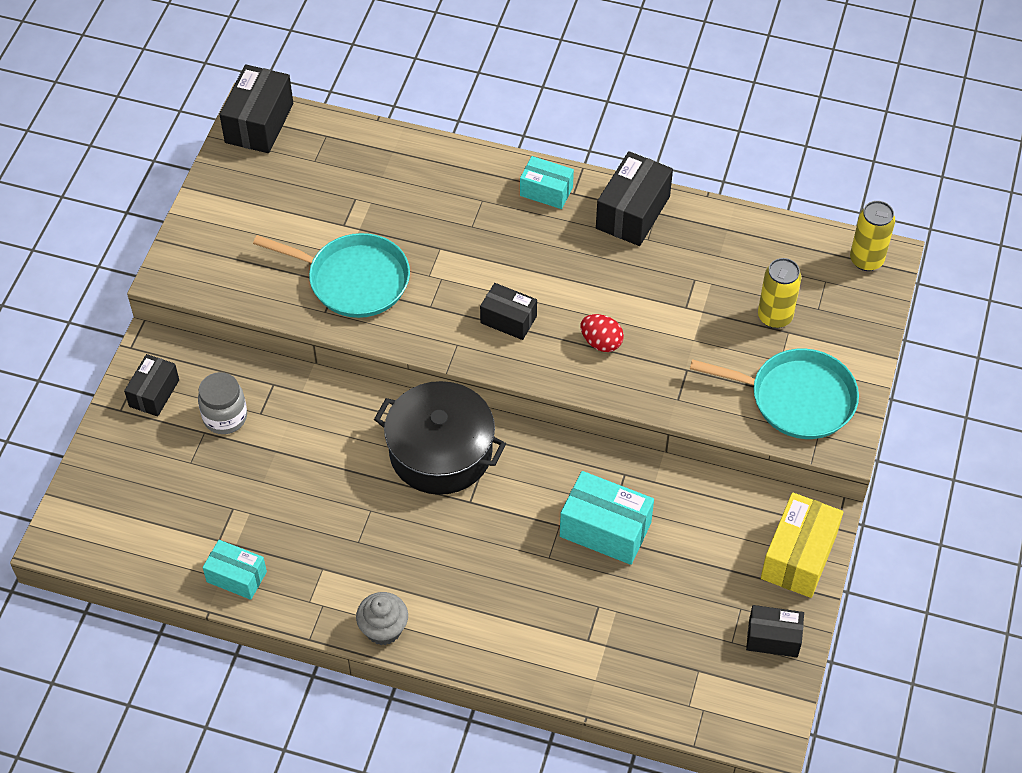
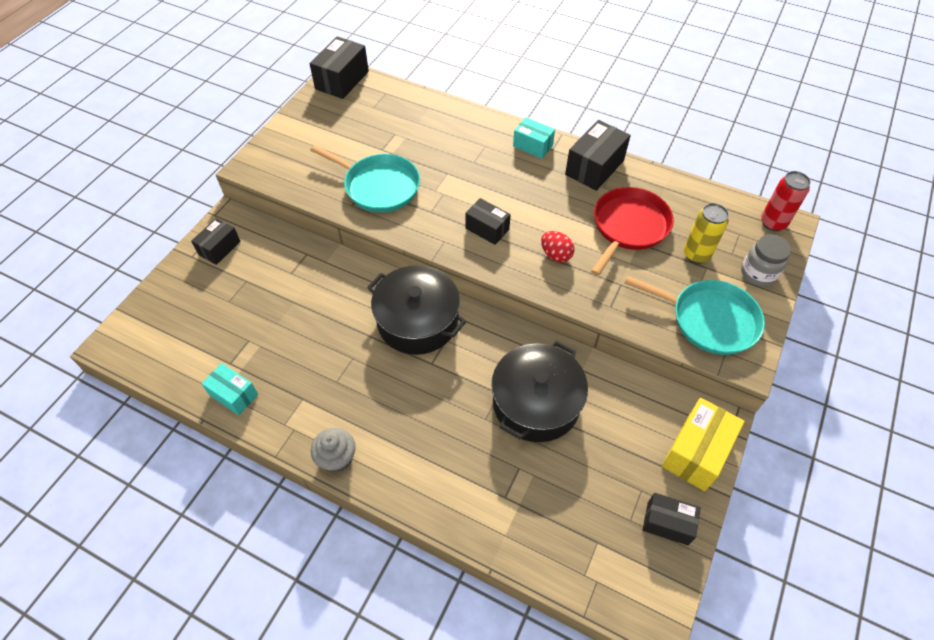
camera: 10 degrees right, 0 degrees up
(225, 417) = (264, 272): grey jar -> grey jar (758, 273)
(605, 529) = (536, 403): turquoise box -> black pot
(687, 291) = (628, 227): none -> red pan
(866, 260) = (773, 223): yellow can -> red can

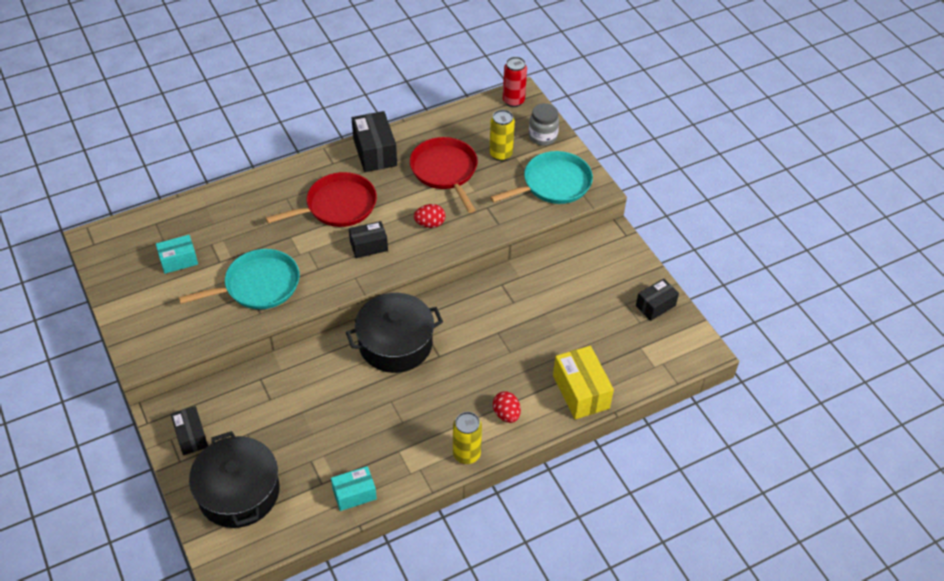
camera: 55 degrees left, 5 degrees down
(337, 458) = (466, 454): grey cupcake -> yellow can
(342, 80) = (104, 242): black box -> none
(409, 463) = (506, 414): none -> red egg
(510, 181) = (337, 206): none -> red pan
(532, 146) = (317, 171): turquoise box -> turquoise box (179, 261)
(536, 403) = (522, 317): black pot -> black pot (238, 492)
(696, 452) = (624, 260): yellow box -> yellow box (580, 392)

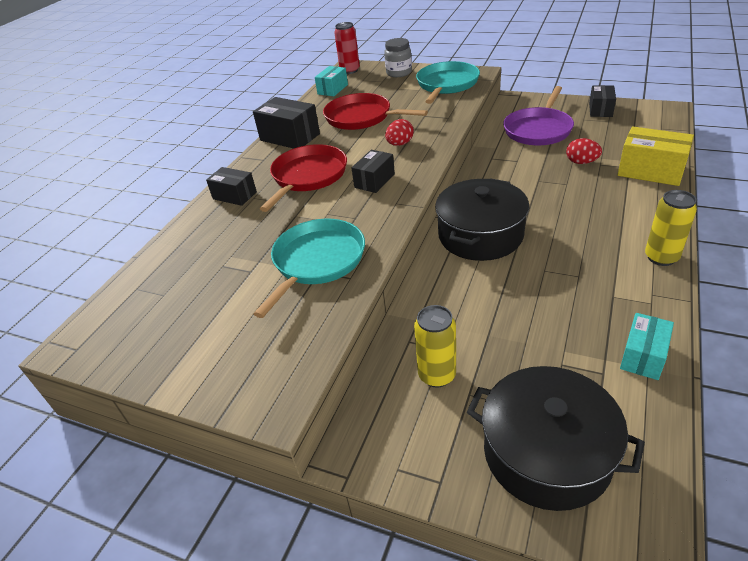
camera: 35 degrees left, 10 degrees down
(179, 261) = (203, 297): turquoise box -> turquoise box (332, 89)
(191, 436) = (416, 446): black box -> black box (234, 195)
(500, 154) = (386, 92): yellow can -> yellow can (437, 375)
(506, 414) = (635, 215): red egg -> red egg (581, 162)
(577, 285) = (538, 129): none -> purple pan

